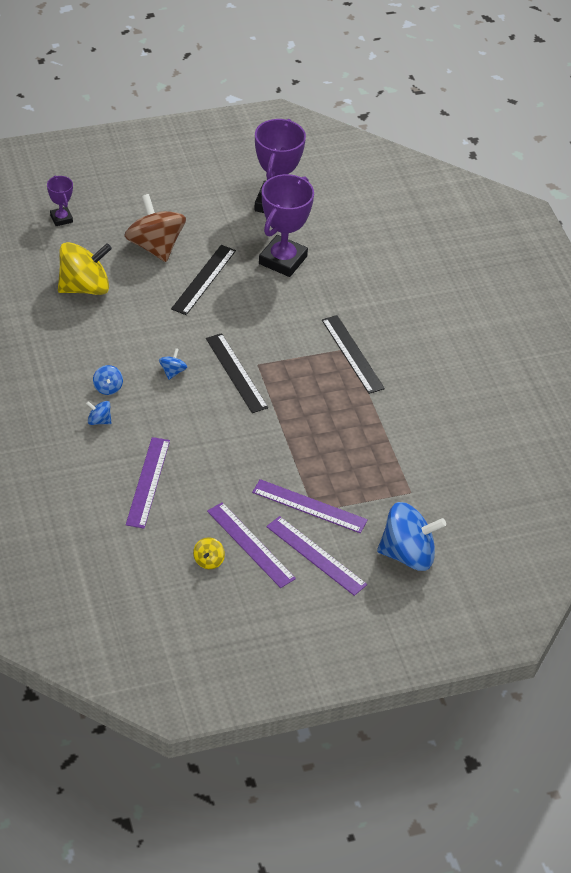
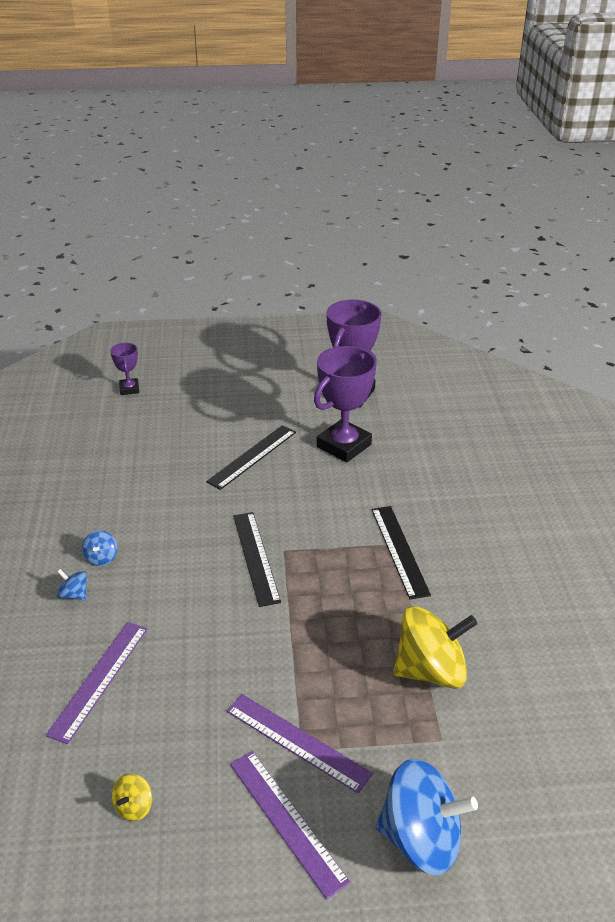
camera: 15 degrees right, 10 degrees down
(84, 287) = (123, 452): yellow spinning top -> yellow spinning top (431, 670)
(155, 246) = (213, 421): brown spinning top -> none
(172, 371) = (182, 548): blue spinning top -> none
(250, 545) = (200, 789): purple ruler -> none

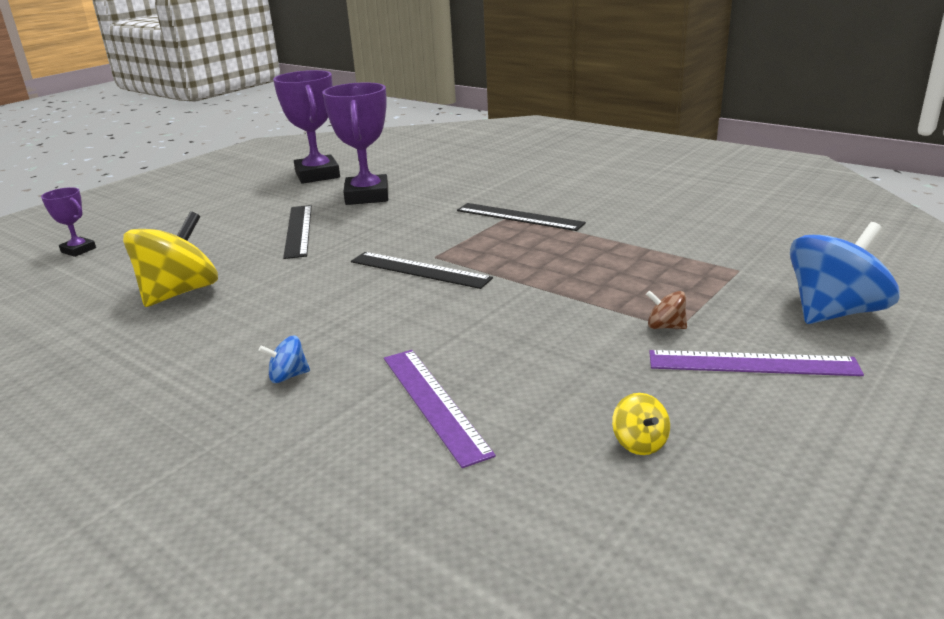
camera: 45 degrees left, 10 degrees down
(101, 558) = (268, 342): blue spinning top -> none
(297, 741) = (665, 326): purple ruler -> brown spinning top
(431, 670) = (662, 249): yellow spinning top -> yellow spinning top (180, 292)

